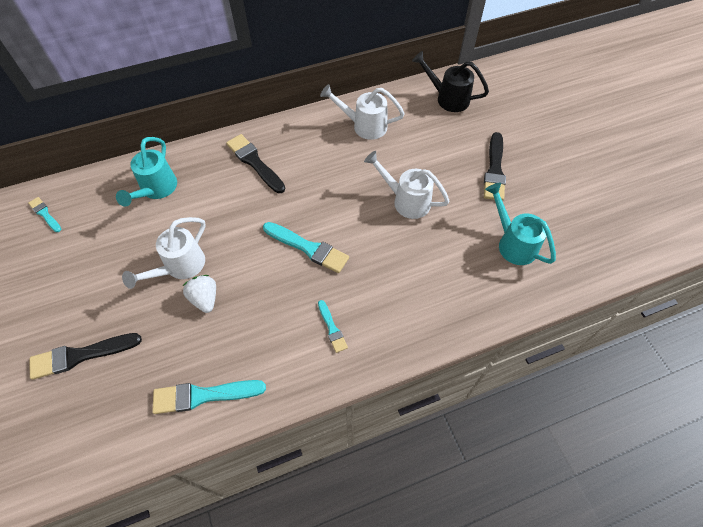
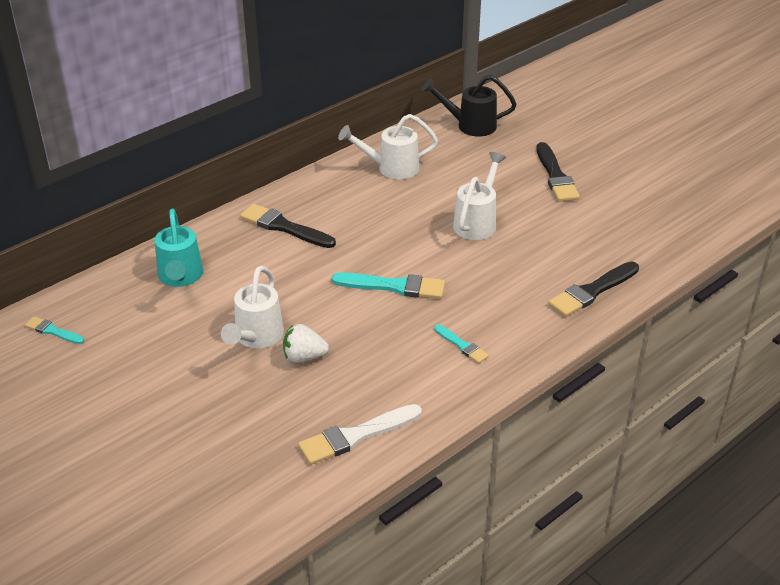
camera: 20 degrees left, 20 degrees down
(81, 355) = (189, 442): black brush -> black brush (592, 291)
(203, 395) = (356, 436): turquoise brush -> white brush
(205, 299) = (304, 357): white strawberry -> white strawberry turned 45 degrees counterclockwise
(406, 200) = (477, 222): white watering can -> white watering can turned 105 degrees clockwise
(513, 243) = (609, 231): turquoise watering can -> none

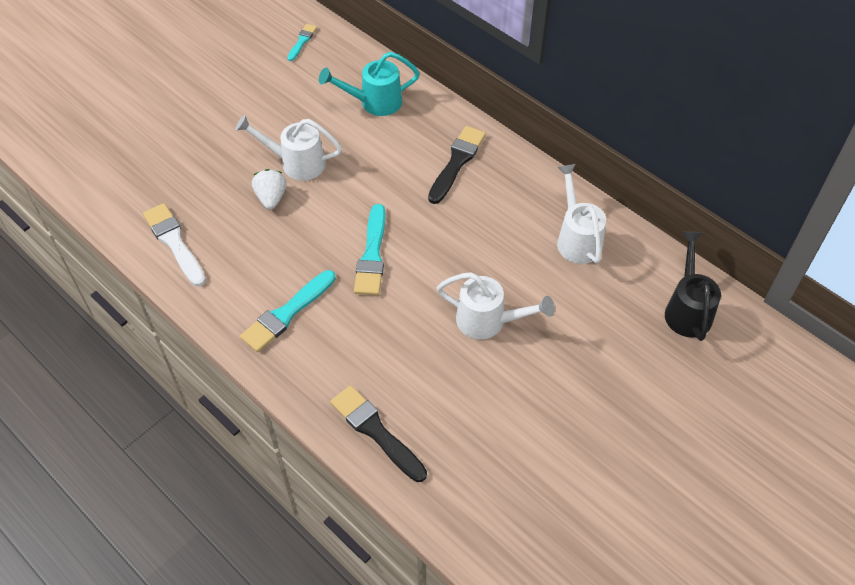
camera: 85 degrees right, 15 degrees up
(462, 345) = (287, 313): turquoise brush -> turquoise brush, size x1.77
(555, 176) = (595, 401): black brush -> none

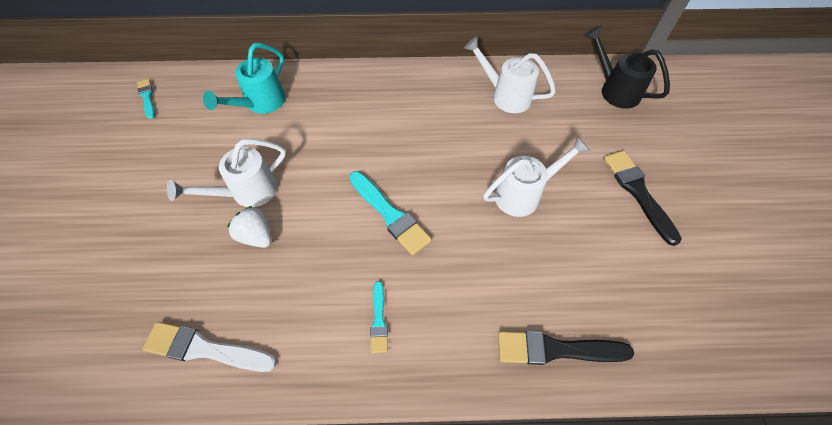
camera: 45 degrees left, 5 degrees up
(287, 313) = (379, 320): turquoise brush -> turquoise brush, size x0.56
(457, 162) = (371, 102): black brush -> black brush (638, 192)

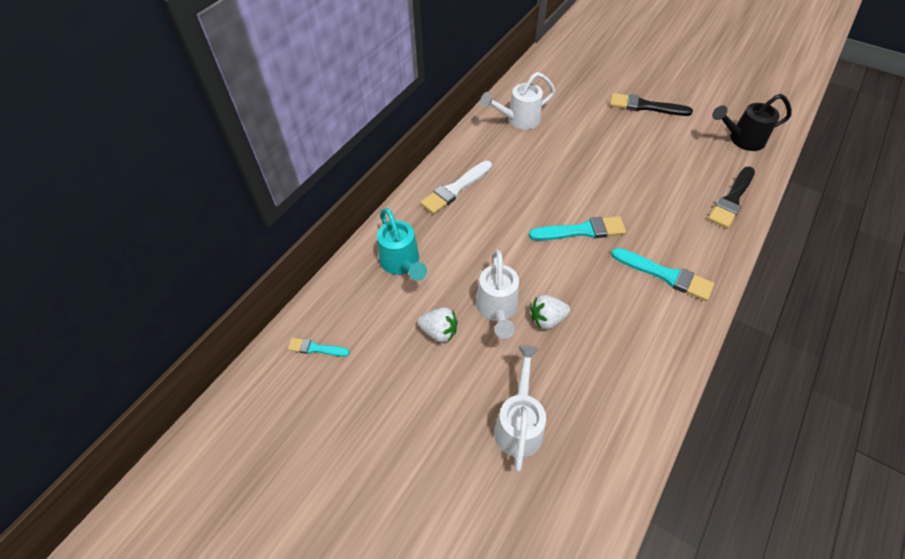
camera: 55 degrees left, 5 degrees down
(200, 163) = (439, 332): none -> white strawberry
(205, 349) = (633, 389): white brush -> white brush (455, 189)
(379, 320) = (665, 275): turquoise brush -> turquoise brush, size x1.77
(523, 194) = (611, 155): white watering can -> white watering can (519, 424)
(615, 90) = (557, 70): black watering can -> black watering can (742, 140)

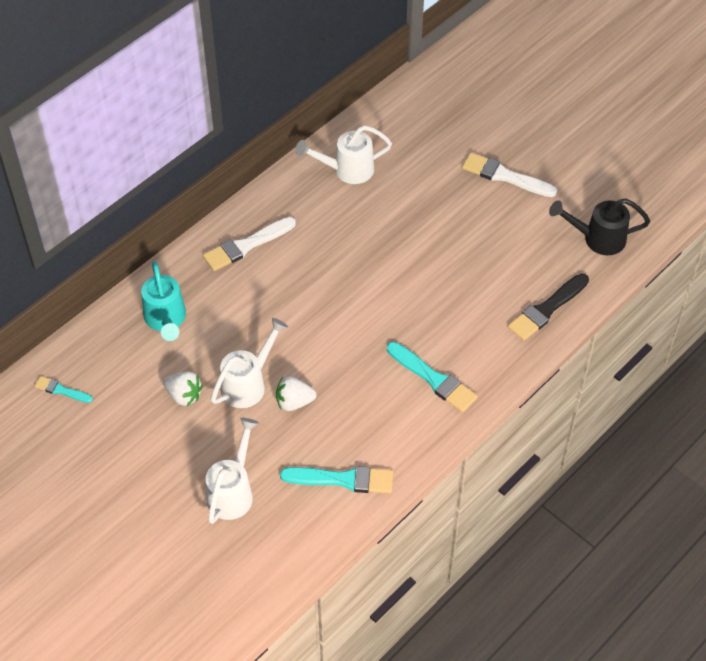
camera: 10 degrees right, 0 degrees up
(497, 309) = (248, 384): white watering can -> white watering can turned 150 degrees counterclockwise
(581, 231) = (366, 316): turquoise brush -> turquoise brush (343, 479)
(645, 106) = (504, 176): black brush -> white brush

